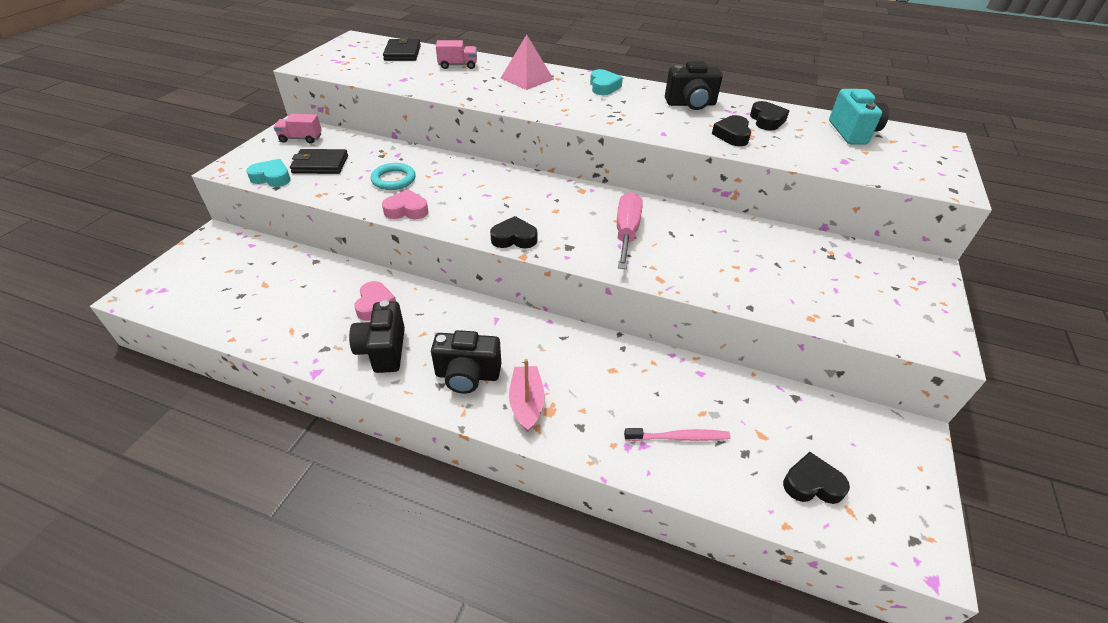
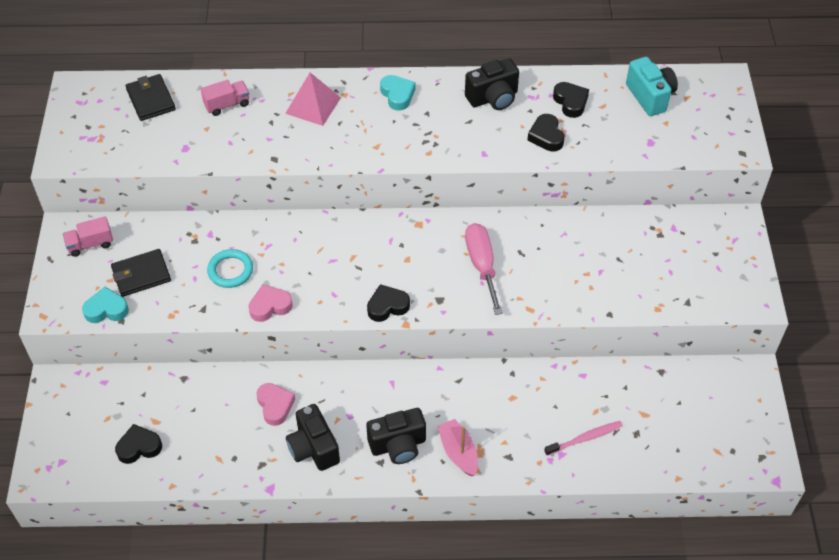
camera: 20 degrees left, 10 degrees up
(812, 484) = (688, 440): black heart -> black heart (139, 447)

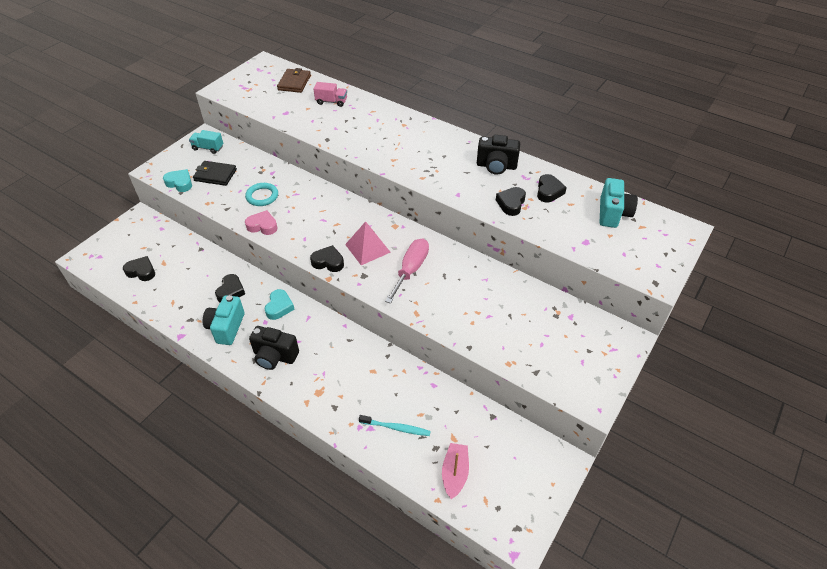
camera: 35 degrees right, 5 degrees down
(90, 244) = (208, 148): pink truck -> turquoise truck
(151, 100) = (294, 82): black wallet -> brown wallet
(275, 406) = (231, 291): pink heart -> black heart
(313, 105) = (379, 122): pink pyramid -> pink pyramid (367, 248)
(313, 448) = (226, 328): black camera -> turquoise camera
(397, 95) = (435, 138): turquoise heart -> turquoise heart (279, 307)
(458, 452) = (306, 384): pink boat -> pink boat (455, 473)
(585, 438) = (396, 428): pink toothbrush -> turquoise toothbrush

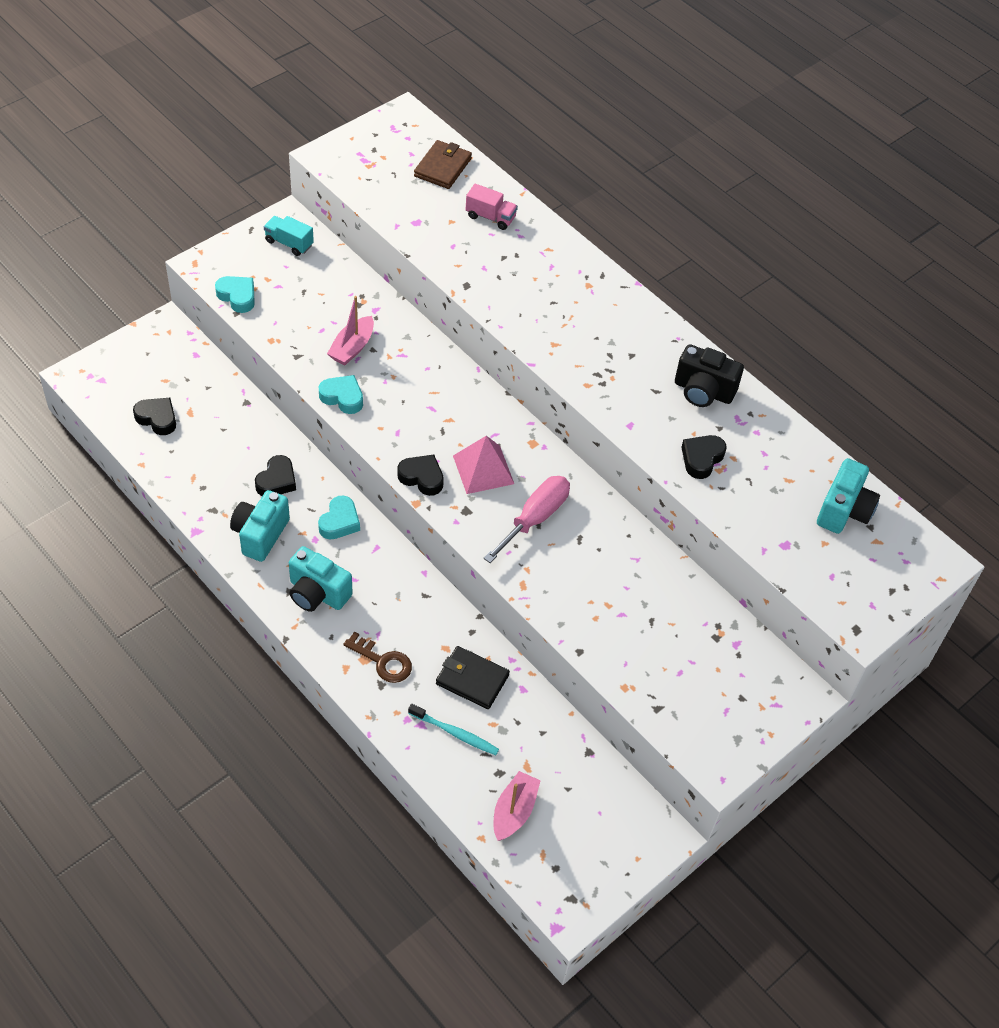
camera: 10 degrees right, 5 degrees up
(215, 175) = (291, 294): black wallet -> black wallet (472, 679)
(262, 196) = (352, 347): turquoise ring -> pink boat
(262, 226) = (342, 397): pink heart -> turquoise heart
(275, 356) = (317, 593): black camera -> turquoise camera
(332, 391) = (383, 661): none -> brown key
(549, 191) = (764, 452): black heart -> none

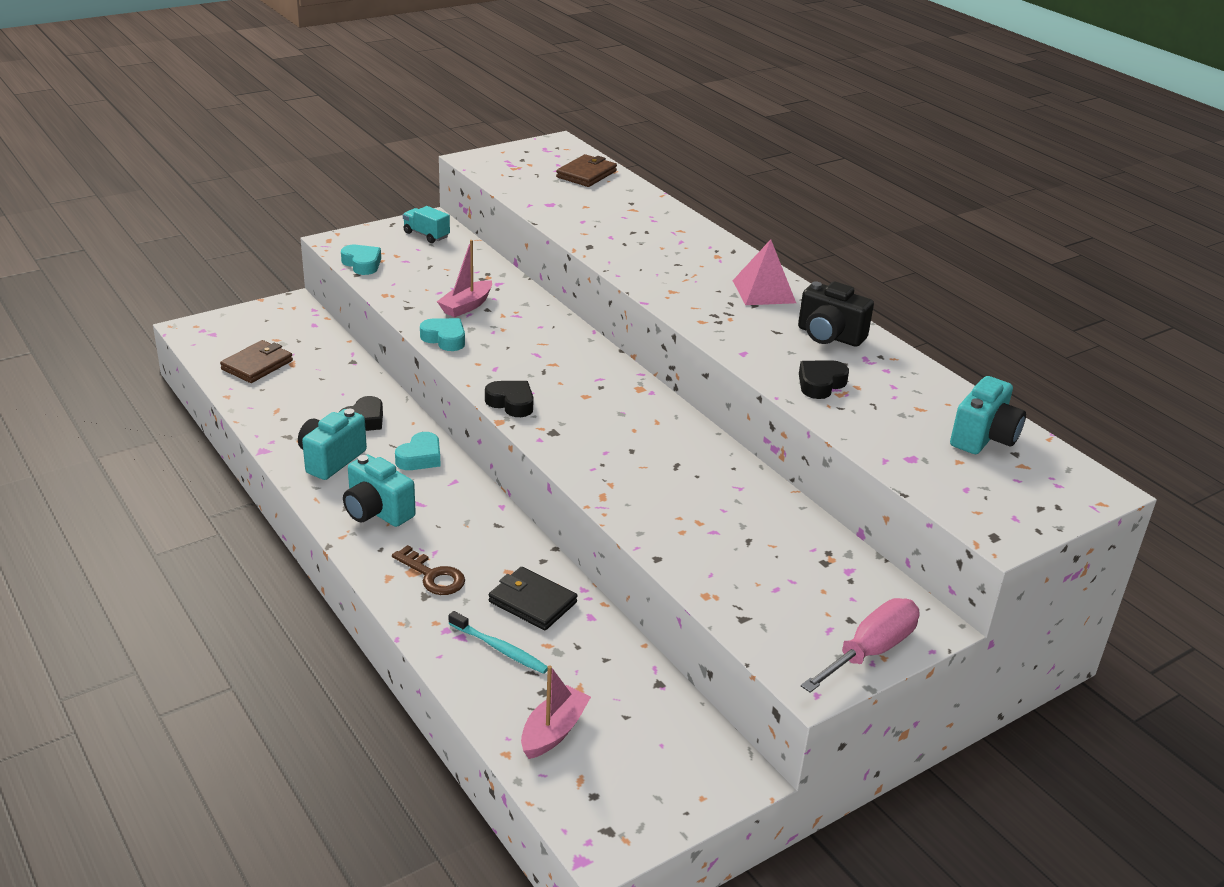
camera: 10 degrees right, 20 degrees down
(157, 418) = (257, 365): black heart -> brown wallet
(483, 469) = (580, 403): pink pyramid -> pink pyramid (763, 291)
(490, 217) = (626, 206): pink truck -> none
(535, 518) = (629, 445): pink screwdriver -> pink screwdriver (870, 651)

